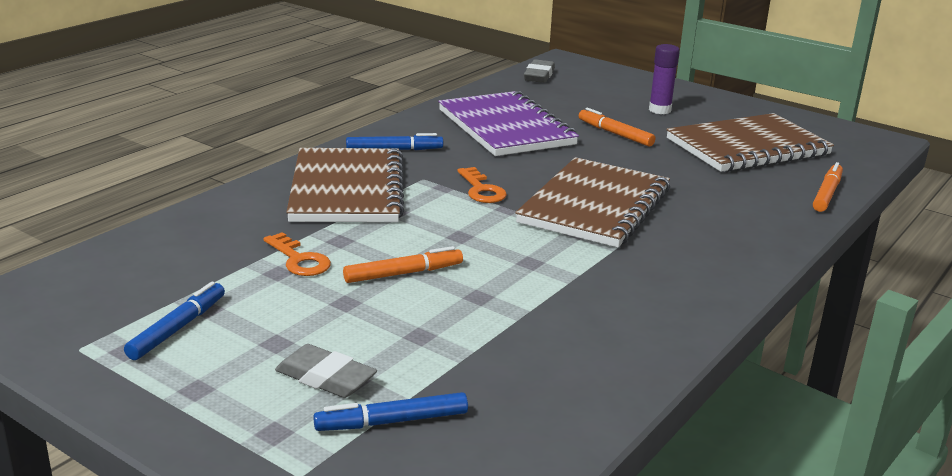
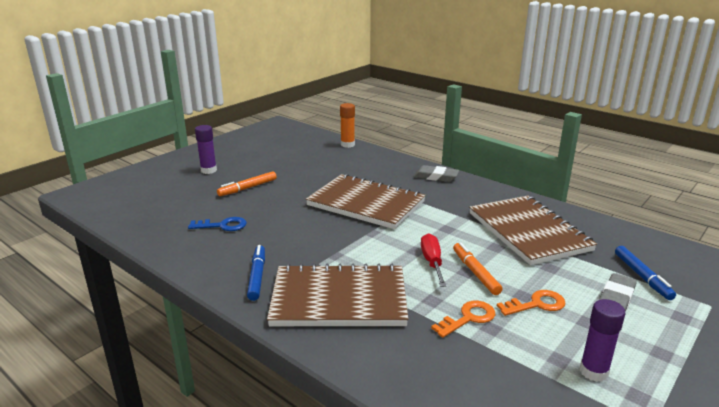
camera: 85 degrees left, 0 degrees up
(178, 328) = (593, 372): blue marker -> purple glue stick
(429, 245) = (432, 262): none -> red screwdriver
(481, 190) = (340, 240): orange key -> orange key (536, 304)
(506, 127) = (222, 225): purple notebook -> blue key
(539, 76) = (109, 206): grey eraser -> grey eraser (436, 177)
(747, 147) = (280, 154): brown notebook -> brown notebook (528, 231)
(827, 194) = (347, 145): orange marker -> orange glue stick

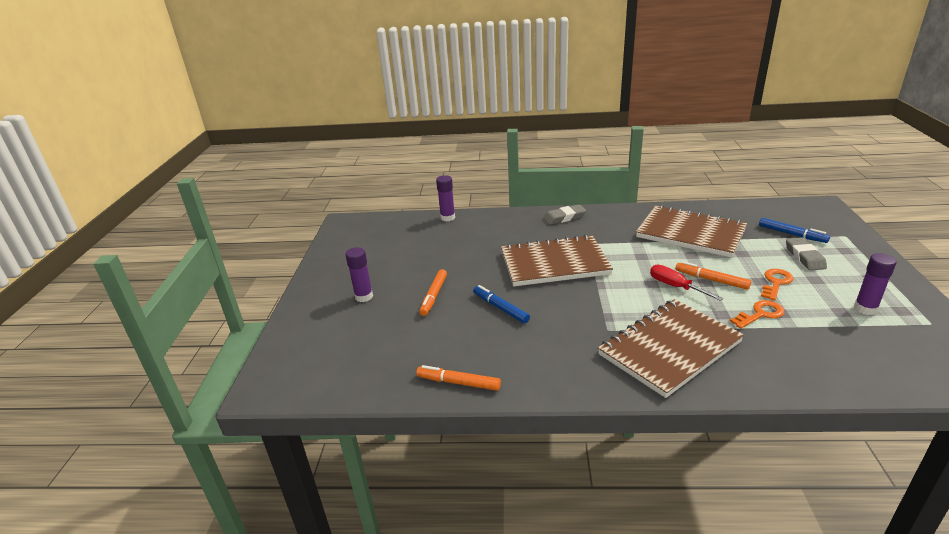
camera: 35 degrees left, 5 degrees up
(167, 243) = (458, 382): none -> orange marker
(222, 225) = (476, 341): blue key -> none
(257, 276) = (585, 366): blue marker -> blue marker (500, 308)
(347, 145) = (447, 218): orange glue stick -> purple glue stick
(468, 318) = (760, 314): orange key -> orange key turned 45 degrees clockwise

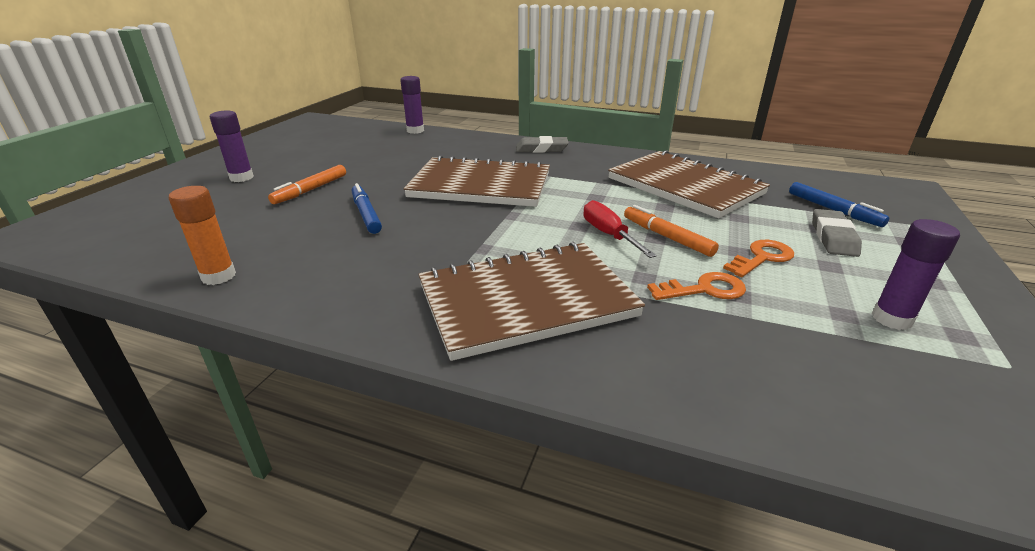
camera: 15 degrees right, 0 degrees up
(458, 382) = (218, 276): orange marker -> orange glue stick

